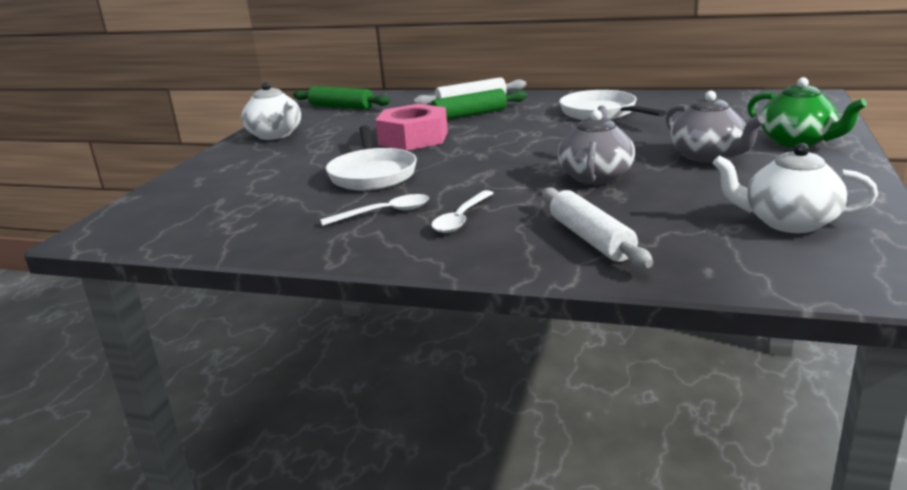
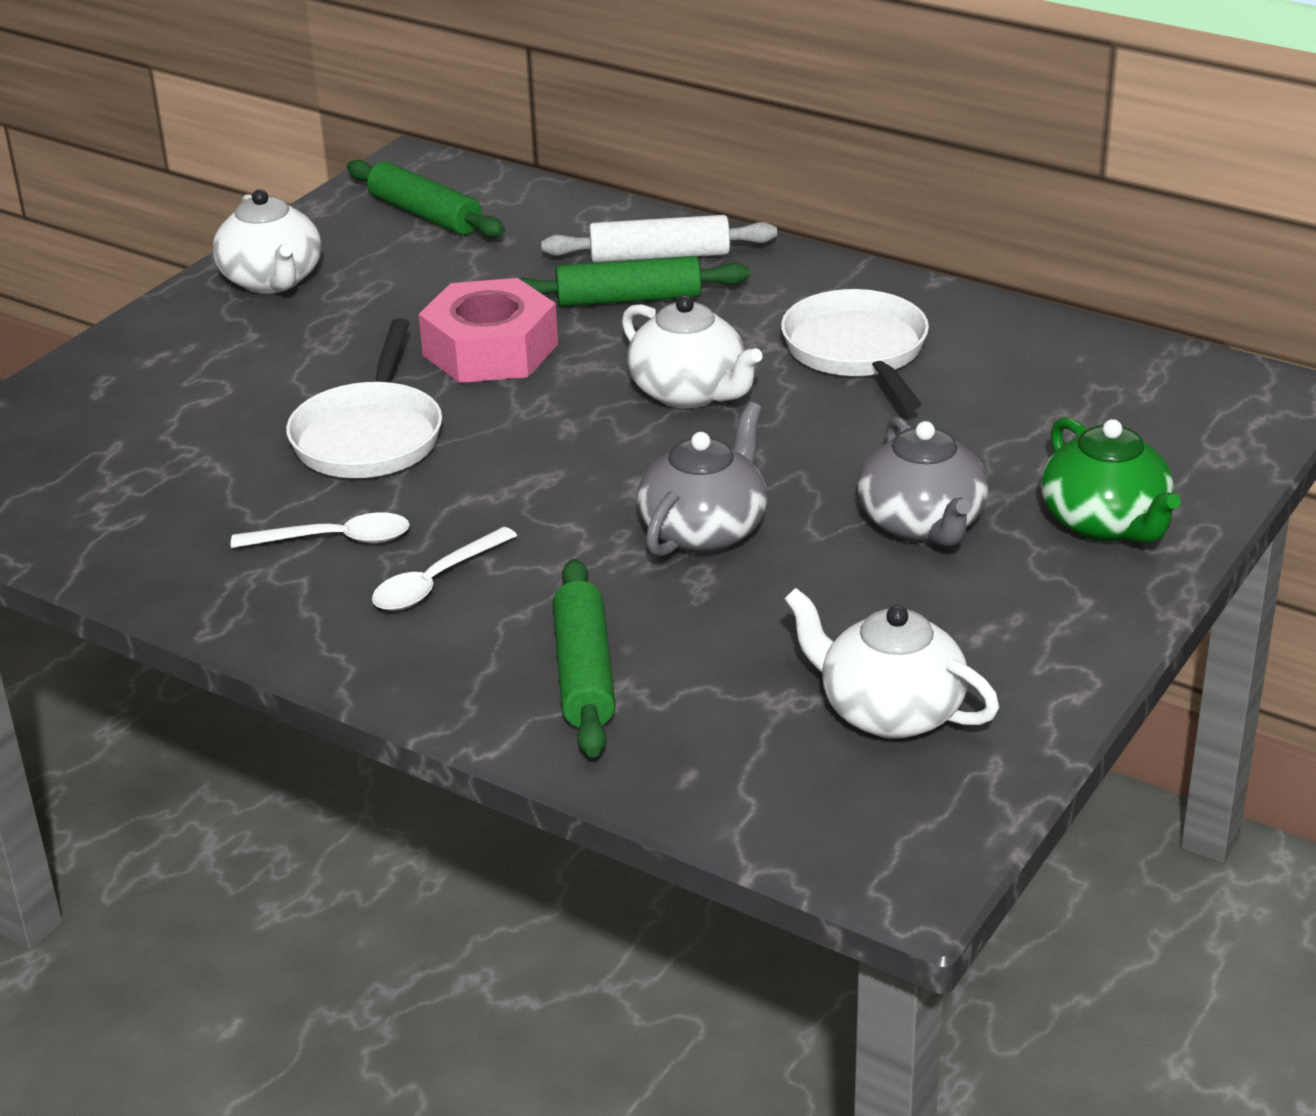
camera: 15 degrees right, 10 degrees up
(533, 136) = (689, 392): none -> white teapot
(591, 239) = (584, 673): white rolling pin -> green rolling pin

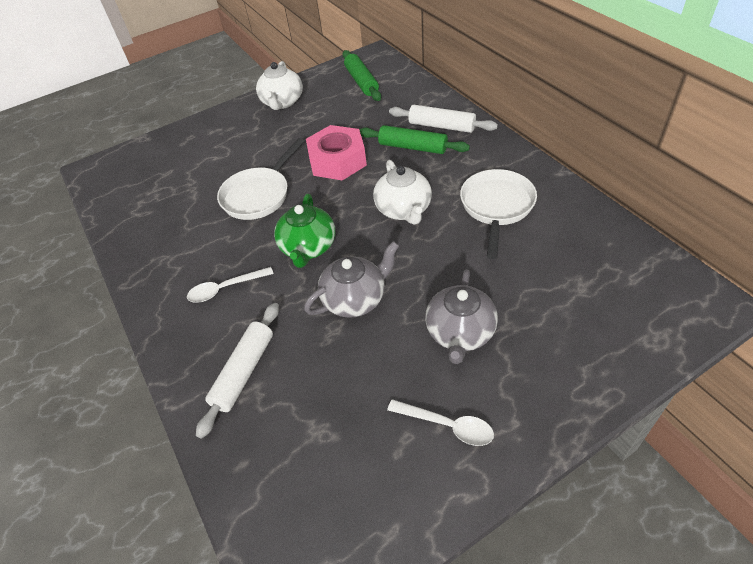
camera: 30 degrees right, 15 degrees up
(334, 540) = (205, 249): white spoon -> white spoon (447, 425)
(584, 673) = (244, 372): green rolling pin -> white rolling pin
(889, 711) = (363, 463): white teapot -> none
(1105, 523) = (558, 368): green teapot -> green teapot (308, 247)

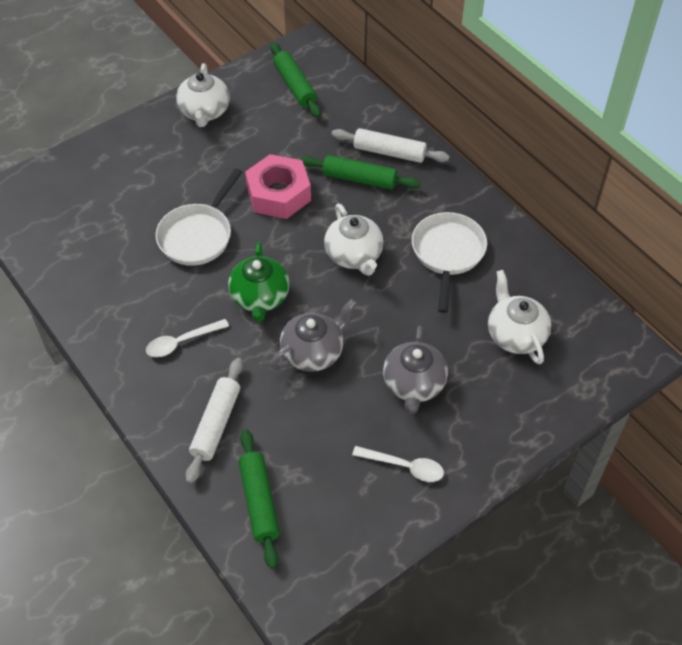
camera: 10 degrees left, 5 degrees up
(276, 463) = (259, 502): none -> green rolling pin
(571, 282) = (515, 334): none -> white teapot

